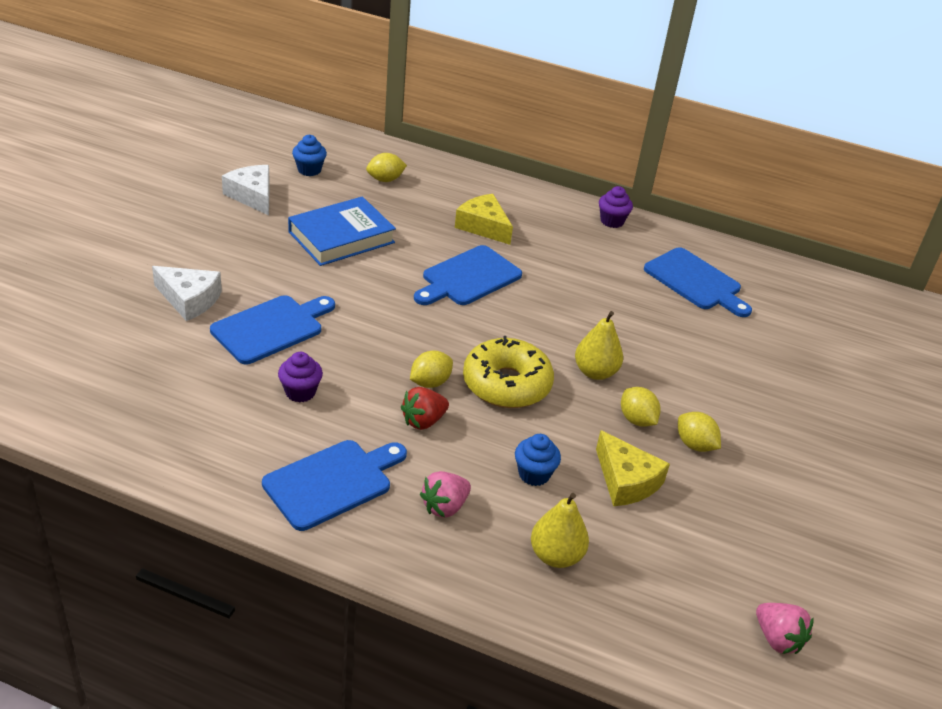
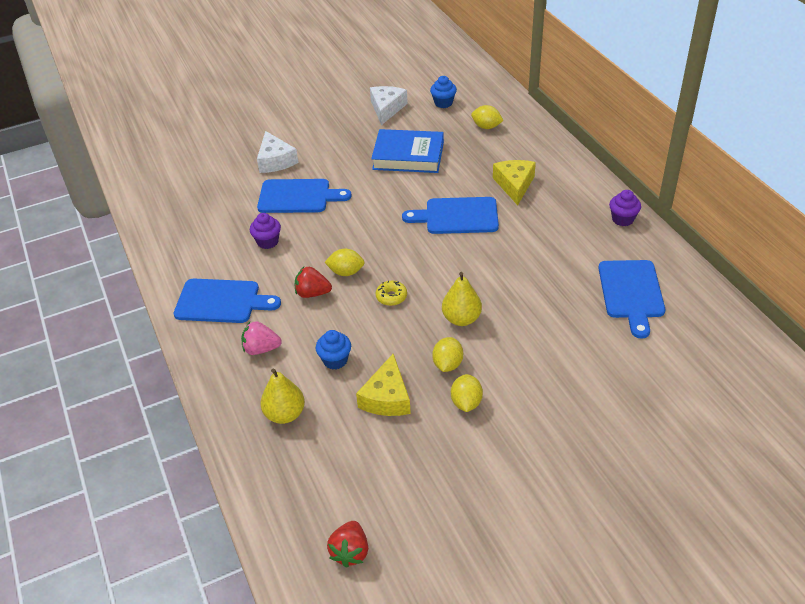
camera: 50 degrees right, 5 degrees up
(506, 384) = (391, 297): yellow donut -> yellow donut, size x0.44
(777, 639) = (350, 552): pink strawberry -> red strawberry

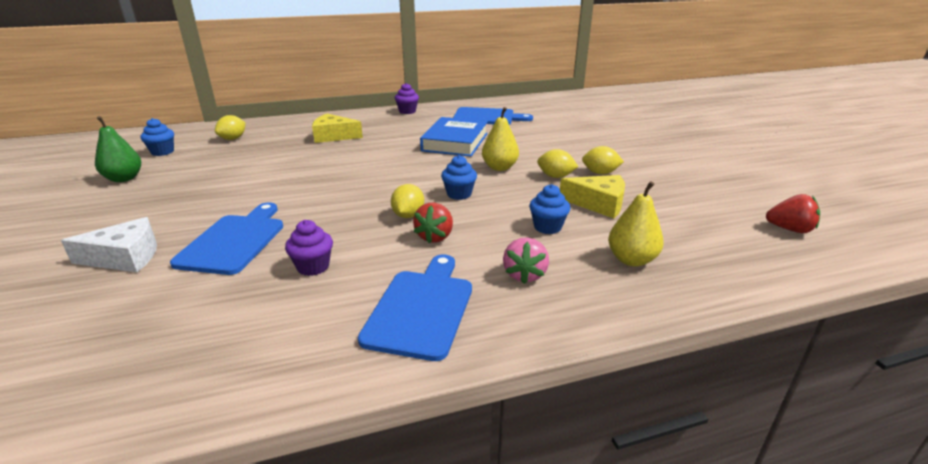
camera: 85 degrees left, 15 degrees down
(386, 109) = (124, 179): white cheese -> green pear
(391, 297) = (459, 194): yellow donut -> blue cupcake
(408, 156) = (233, 173): blue book -> blue book (455, 142)
(457, 216) = (357, 159): blue cutting board -> none

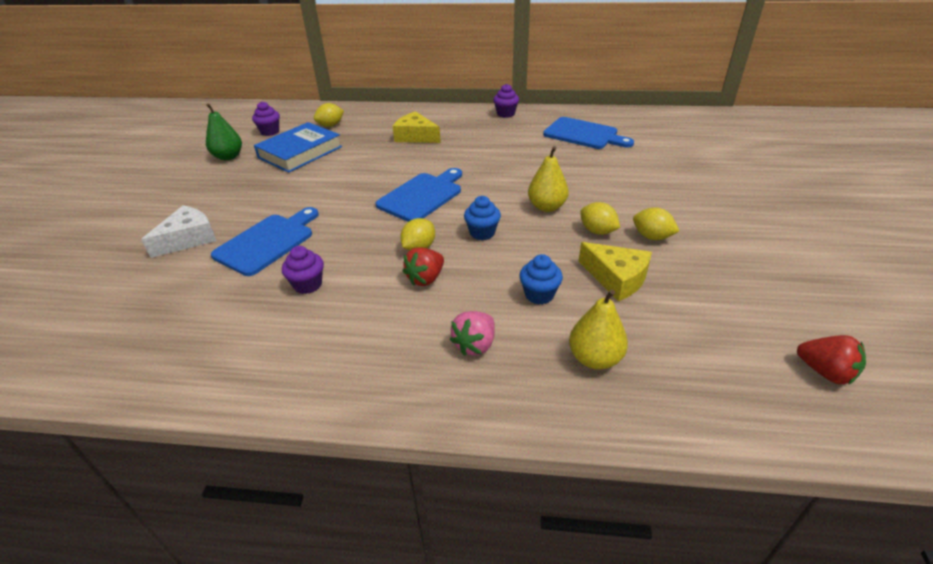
camera: 25 degrees right, 10 degrees up
(125, 257) = (188, 239): white cheese -> white cheese turned 60 degrees counterclockwise
(162, 152) = (270, 132): blue cupcake -> purple cupcake
(421, 309) = (362, 354): blue cutting board -> blue cutting board (422, 196)
(455, 142) = (525, 164): blue book -> blue book (300, 152)

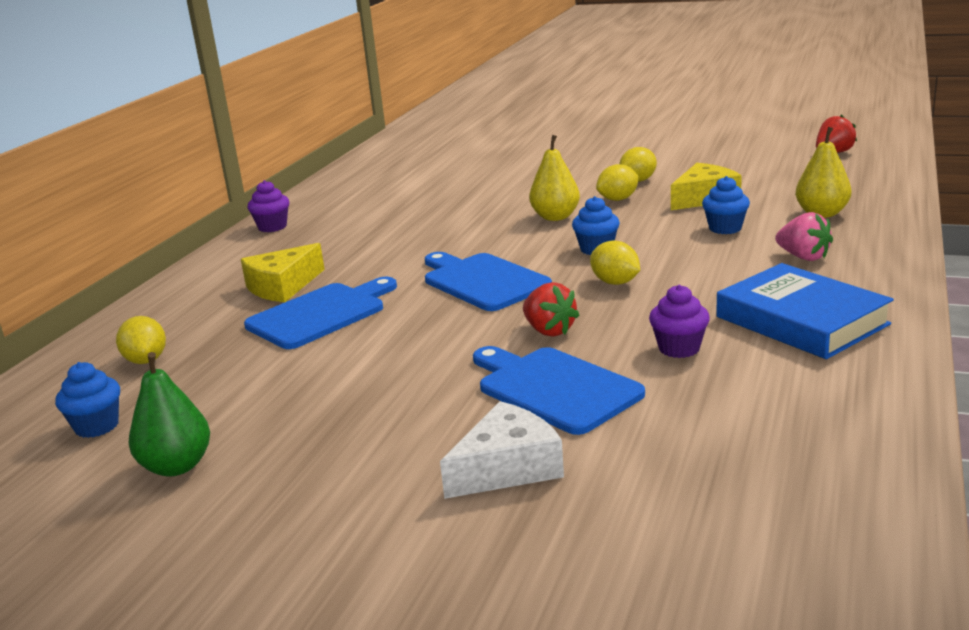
camera: 75 degrees left, 15 degrees down
(188, 239) = (507, 468): white cheese -> white cheese turned 90 degrees clockwise
(270, 132) = (97, 426): purple cupcake -> blue cupcake
(300, 152) = (239, 384): blue book -> blue book (801, 320)
(425, 279) = (683, 279): red strawberry -> red strawberry (549, 331)
(584, 134) = (387, 190): blue cutting board -> blue cutting board (321, 314)

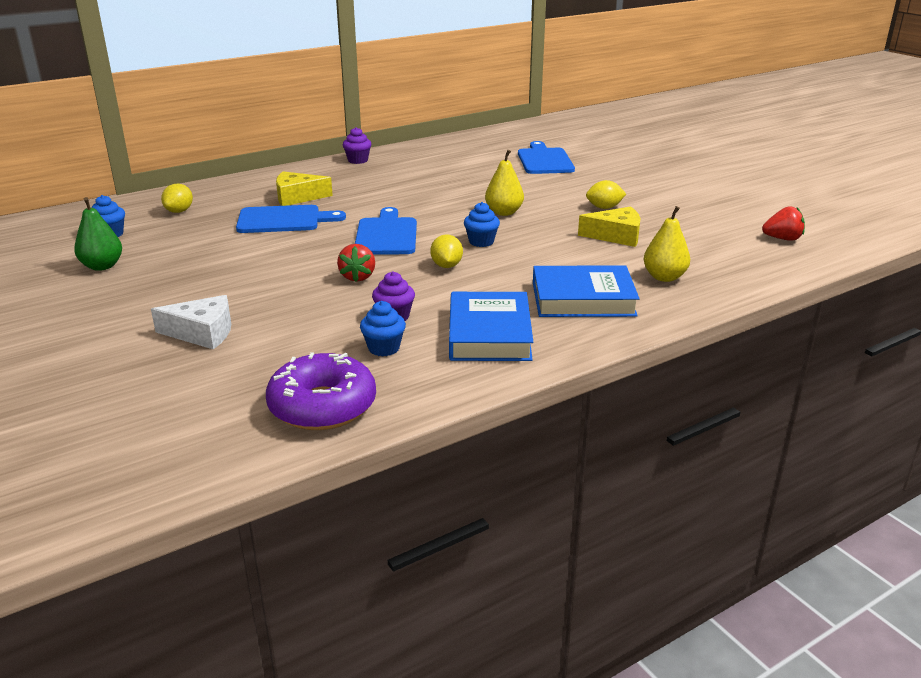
camera: 35 degrees right, 5 degrees up
(554, 388) = (297, 307): blue cutting board -> blue cutting board (544, 160)
(618, 199) = (563, 215): yellow lemon -> none
(725, 228) = (581, 260): blue cupcake -> blue cupcake (384, 348)
(803, 257) = (583, 299): pink strawberry -> blue book
(820, 463) = (322, 406): none -> purple donut

